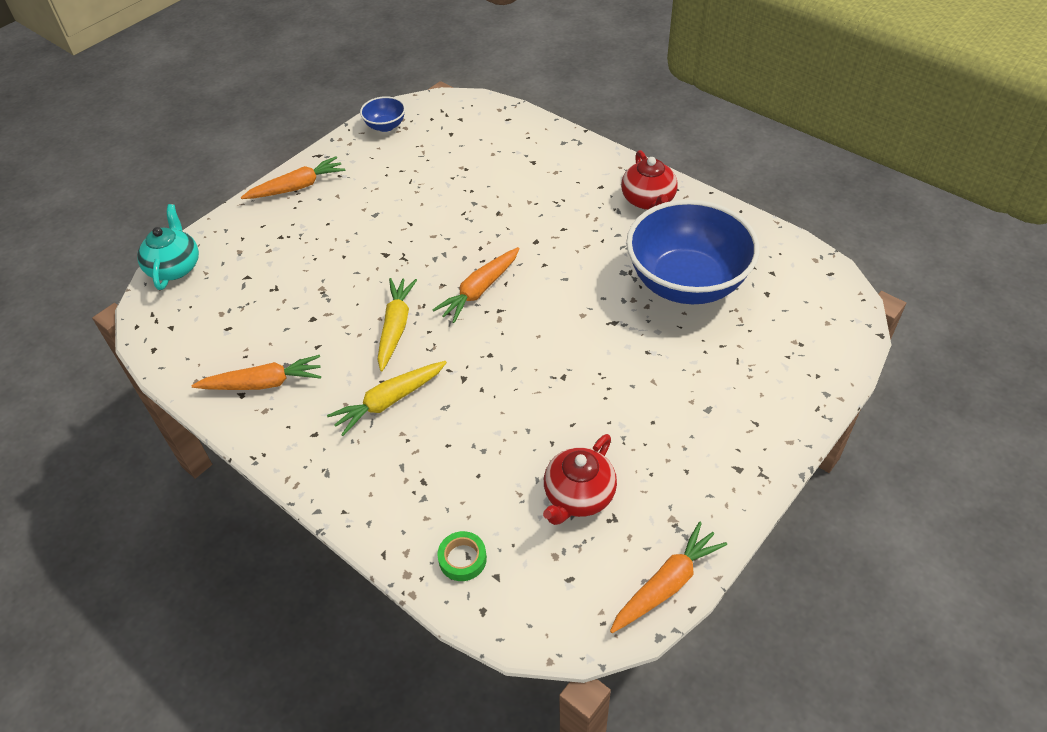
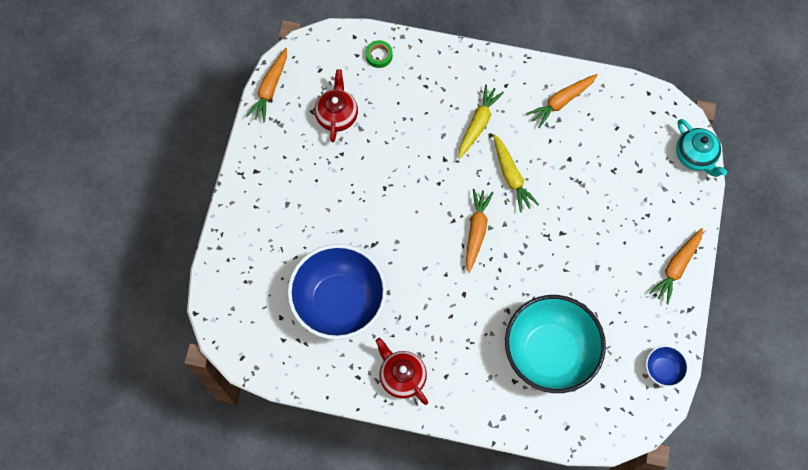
camera: 150 degrees right, 20 degrees up
(481, 169) = (549, 352): none -> turquoise bowl

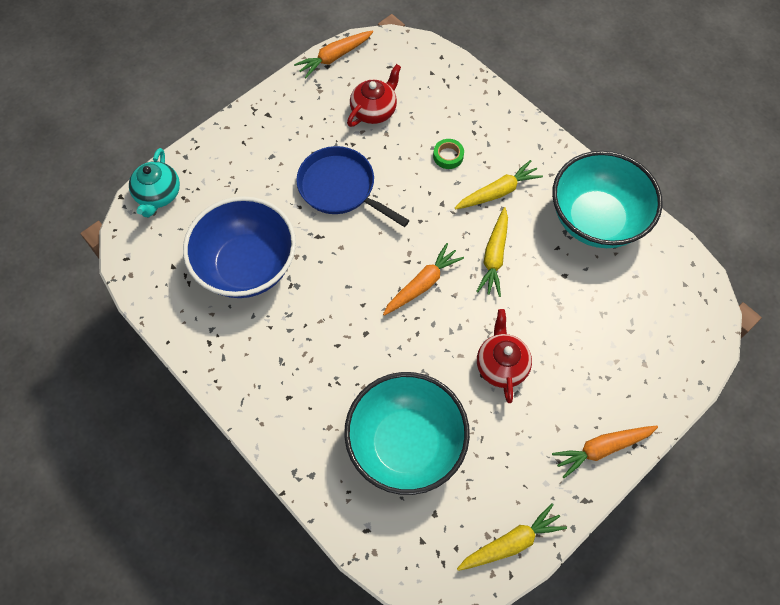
camera: 35 degrees right, 5 degrees down
(360, 195) = (340, 188): none -> blue pan
(379, 55) = (451, 84): green tape -> green tape (448, 156)
(402, 376) = (248, 369): red teapot -> red teapot (501, 365)
(561, 101) = (595, 220): orange carrot -> turquoise bowl
(663, 369) = (511, 542): blue bowl -> yellow carrot
(695, 156) = (701, 352): turquoise teapot -> turquoise teapot (158, 195)

